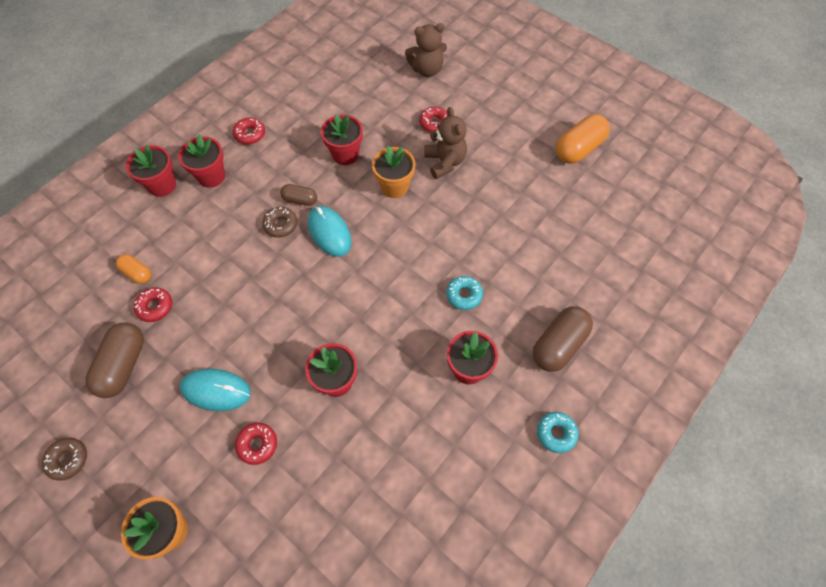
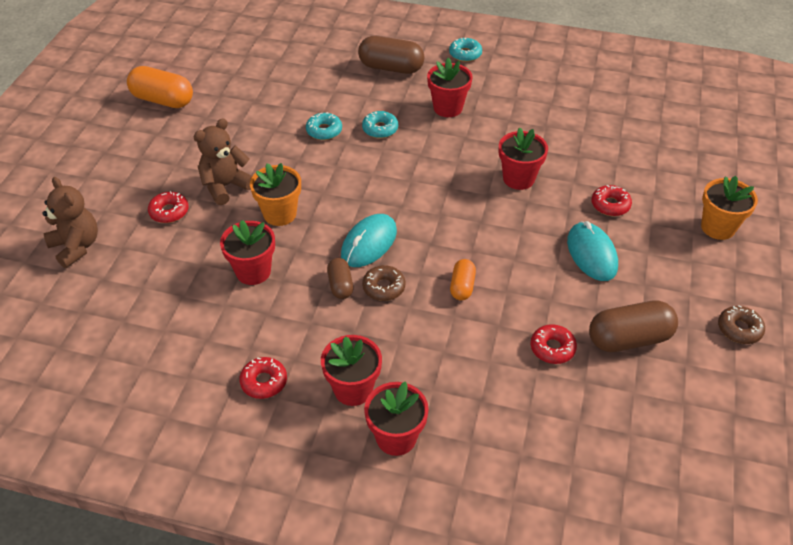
camera: 115 degrees left, 15 degrees down
(137, 273) = (528, 389): orange capsule -> orange capsule (462, 286)
(482, 250) = (324, 131): none -> turquoise donut

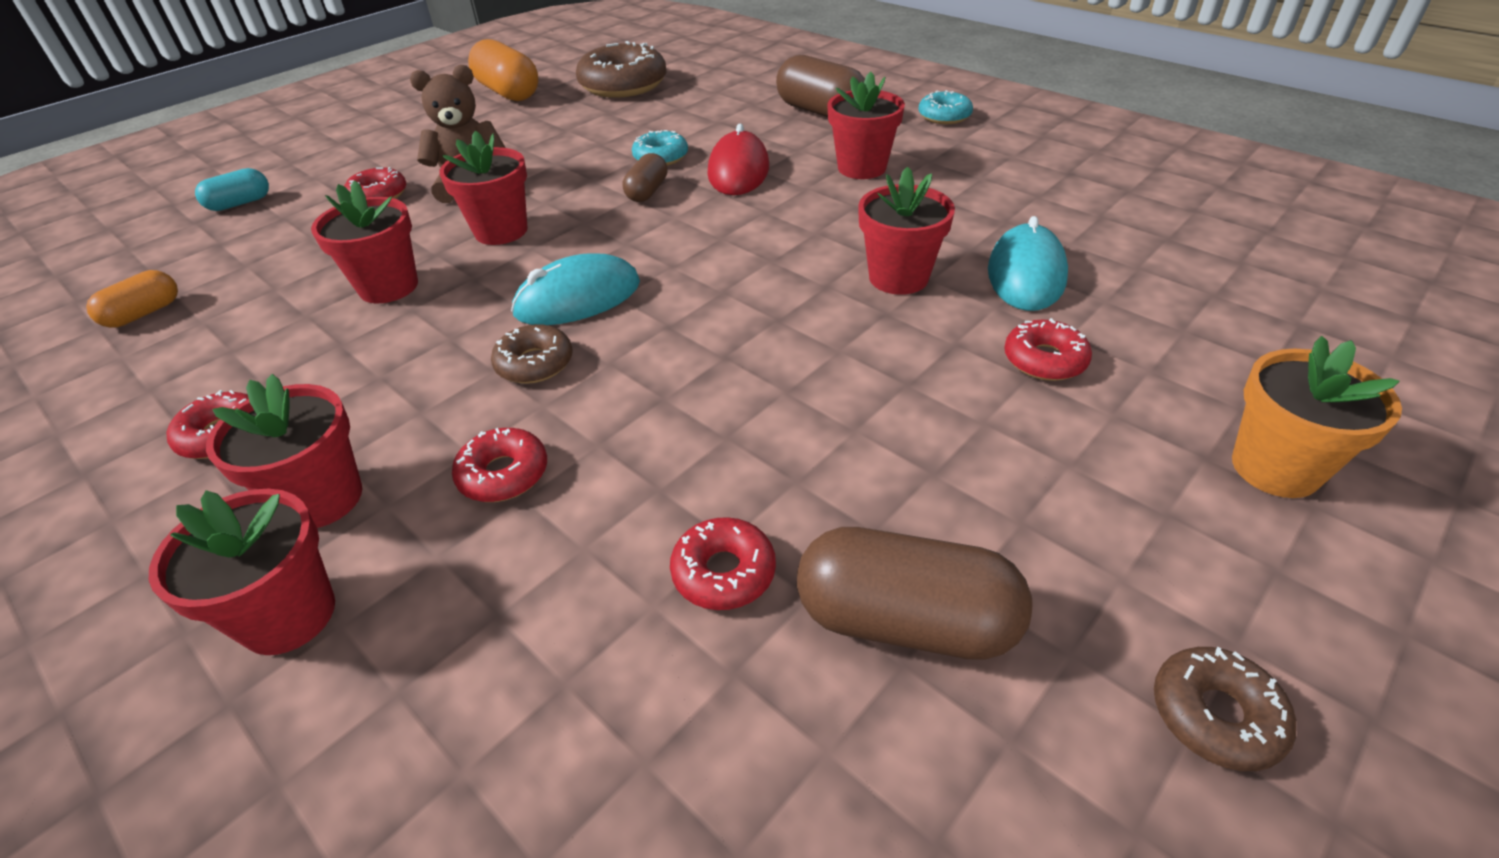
camera: 30 degrees right, 5 degrees down
(76, 247) = (240, 203): brown teddy bear -> turquoise capsule
(240, 73) = (623, 85): none -> brown donut
(280, 214) = (501, 231): orange flower pot -> red flower pot
(340, 285) = (477, 340): brown capsule -> brown capsule (647, 192)
(380, 129) = (738, 171): turquoise donut -> red mouse
(425, 345) = (503, 474): none -> red donut
(462, 286) = (657, 403): orange capsule -> orange capsule (144, 314)
(591, 254) = (944, 428): turquoise mouse -> turquoise mouse (1025, 274)

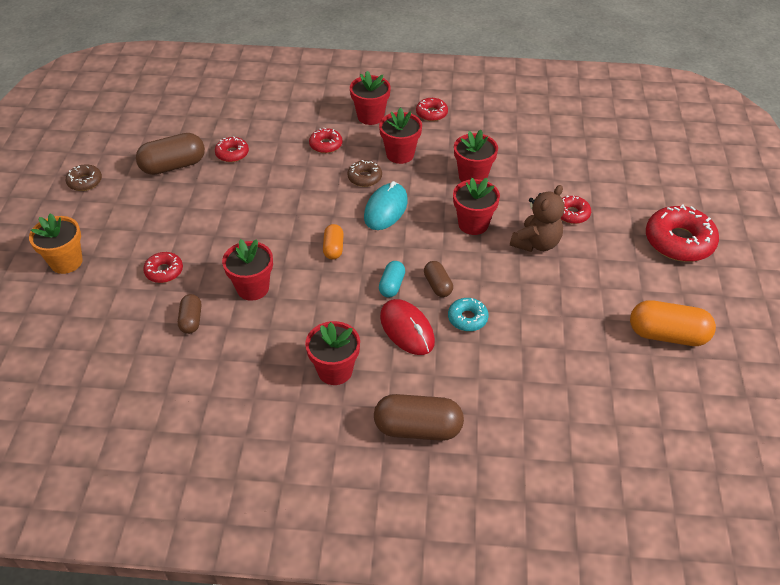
camera: 140 degrees right, 5 degrees up
(144, 314) = (544, 124): orange capsule -> orange capsule (333, 248)
(240, 203) = (626, 177): turquoise capsule -> turquoise capsule (392, 285)
(289, 615) = (336, 97): red flower pot -> red flower pot (400, 154)
(347, 136) = (679, 241): none -> red donut
(623, 85) = (604, 390): brown donut -> none
(944, 116) = (322, 471): turquoise donut -> none
(1025, 274) = (191, 320): turquoise mouse -> brown capsule

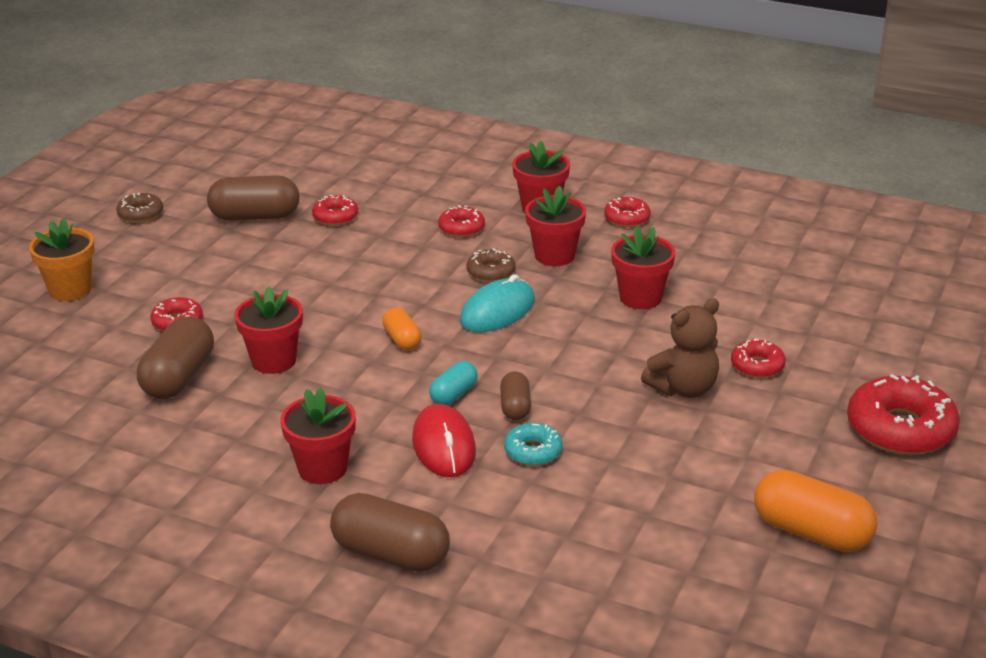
camera: 20 degrees right, 15 degrees down
(191, 320) = (179, 378): brown capsule -> brown capsule, size x1.79
(333, 248) = (402, 340): orange capsule -> orange capsule turned 45 degrees counterclockwise
(473, 224) = (607, 350): red flower pot -> none

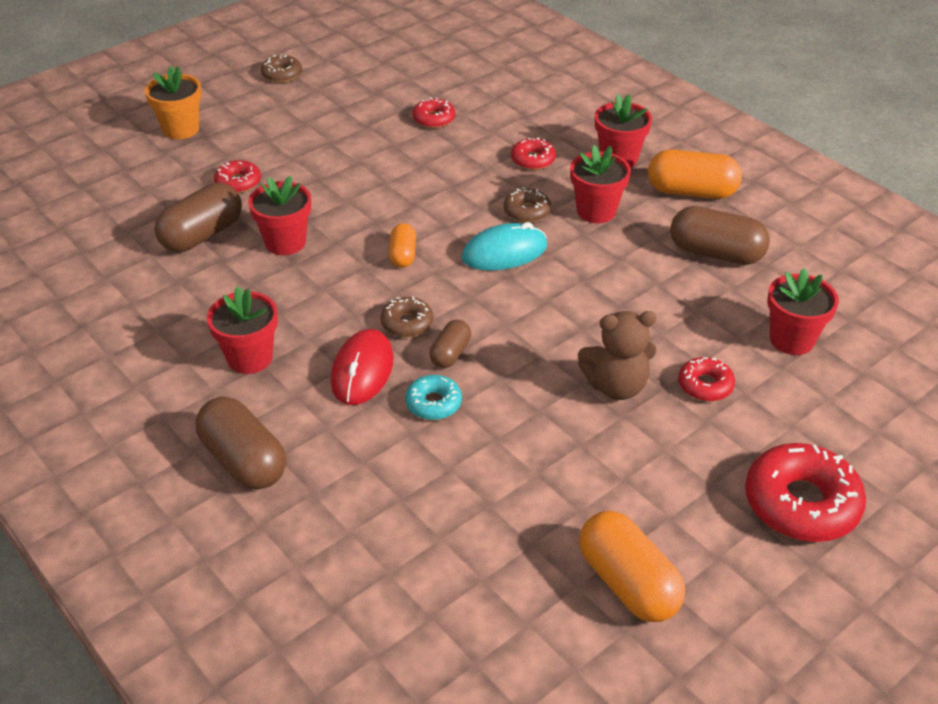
camera: 25 degrees right, 10 degrees up
(255, 217) = (369, 101): brown capsule -> brown capsule (716, 253)
(453, 394) = (407, 323): turquoise capsule -> brown donut
(627, 218) = (691, 192): red donut -> orange capsule
(640, 298) = (644, 278): red flower pot -> red flower pot (791, 339)

